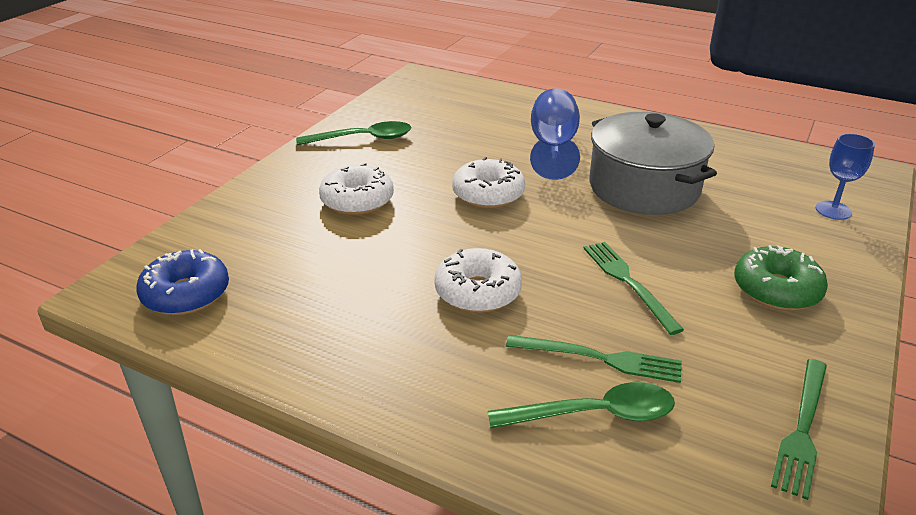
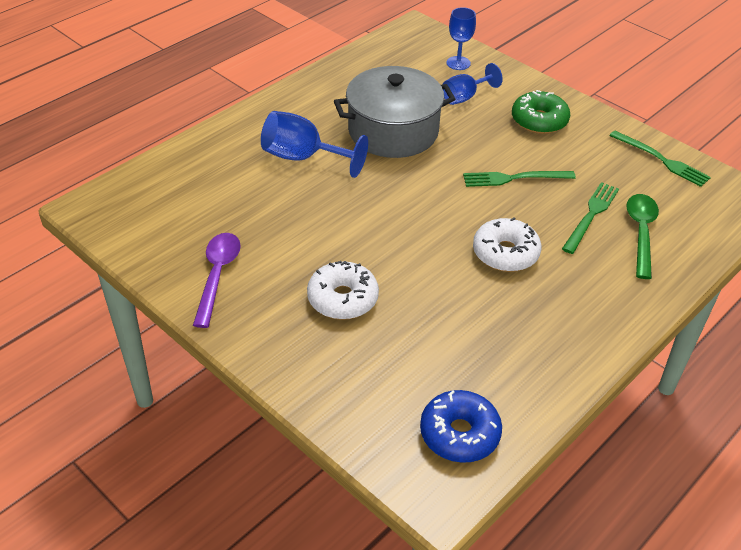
camera: 75 degrees left, 10 degrees up
(363, 139) = (217, 275): green spoon -> purple spoon
(488, 194) = (367, 215): white donut -> none
(764, 224) = (465, 97): none -> blue goblet

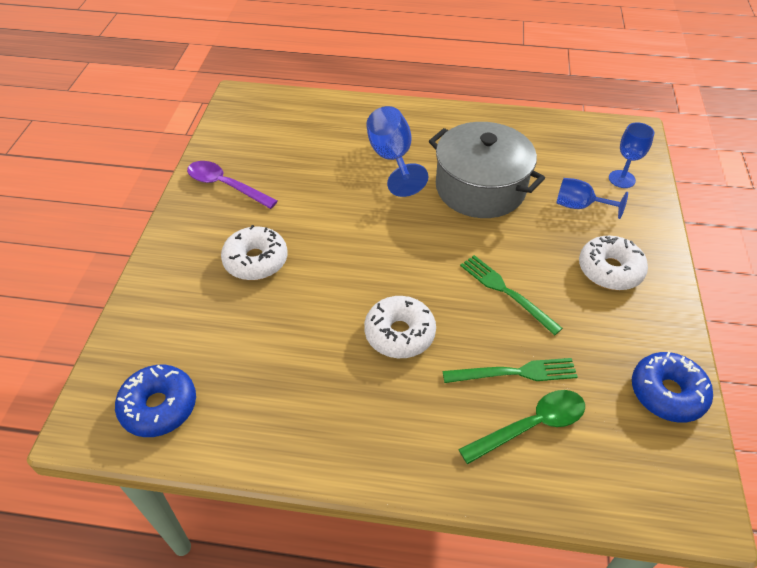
camera: 55 degrees right, 5 degrees up
(217, 275) = (225, 185): purple spoon -> purple spoon turned 120 degrees counterclockwise
(539, 121) = (609, 270): green donut -> white donut
(661, 160) = (667, 393): green fork -> blue donut

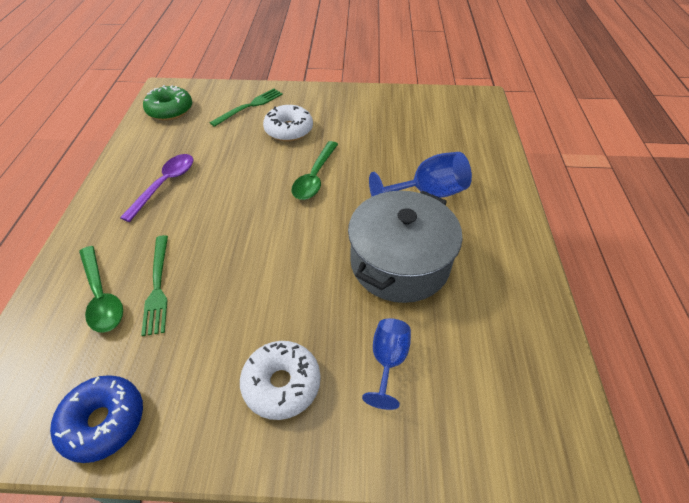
camera: 85 degrees right, 0 degrees up
(159, 406) = (170, 110): blue donut -> green donut
(225, 185) = (367, 106): purple spoon -> purple spoon (165, 184)
(354, 239) = (315, 177): none -> green spoon
(399, 333) = (211, 210): white donut -> none
(506, 292) = (252, 283): green fork -> green fork (249, 106)
(621, 179) = (455, 422): blue goblet -> none

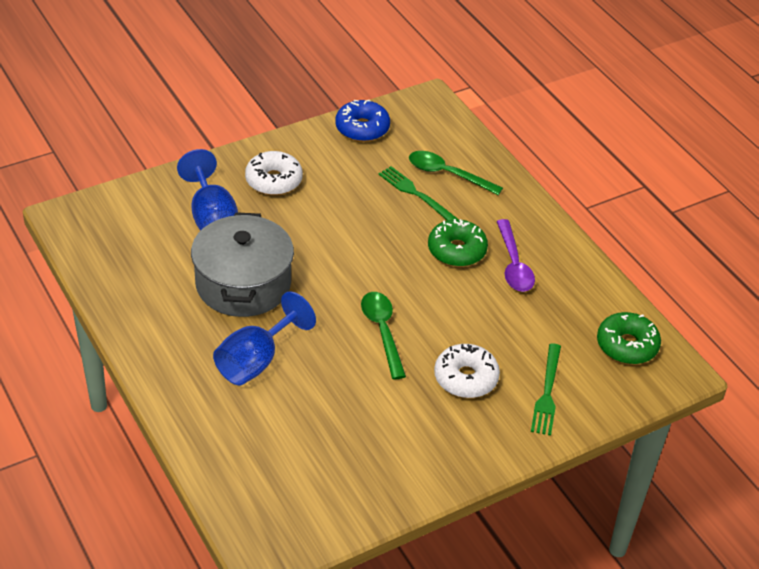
camera: 145 degrees right, 5 degrees down
(191, 214) = (456, 250): none -> green donut
(388, 361) = (211, 217): blue goblet -> blue goblet, size x1.54

